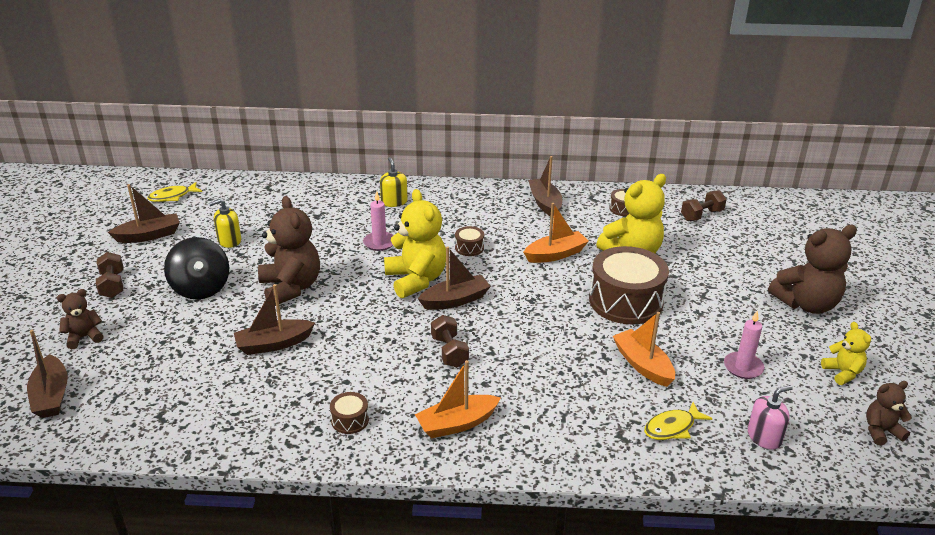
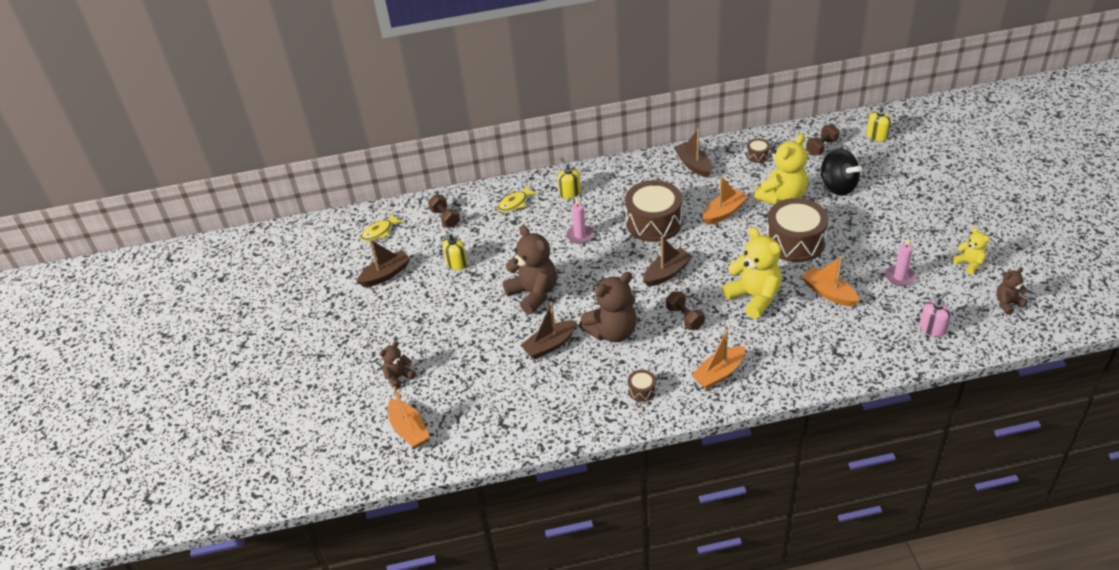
camera: 10 degrees left, 10 degrees up
(51, 396) = (409, 430): brown boat -> orange boat
(112, 285) = (388, 327): brown dumbbell -> brown dumbbell (445, 218)
(201, 288) = (462, 312): black spinning top -> black spinning top (838, 186)
(416, 280) = (627, 262): yellow teddy bear -> yellow teddy bear (754, 297)
(469, 248) = (654, 222): brown drum -> brown drum, size x2.32
(672, 427) = (868, 337): yellow fish -> yellow fish (514, 203)
(773, 217) = (877, 135): none -> yellow soap dispenser
(806, 304) = (927, 211): brown teddy bear -> brown teddy bear (612, 332)

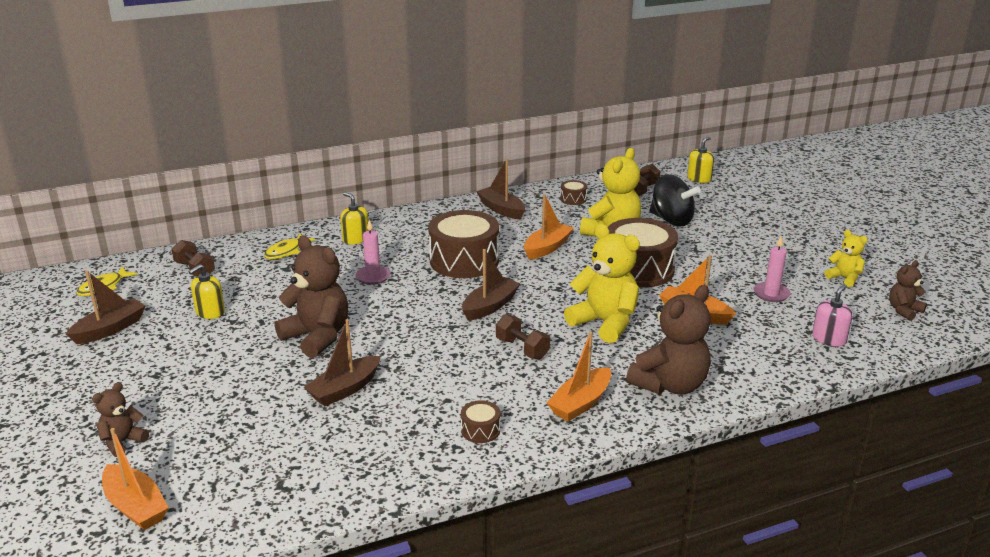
camera: 15 degrees left, 15 degrees down
(612, 332) = (429, 369): brown teddy bear -> brown teddy bear (670, 385)

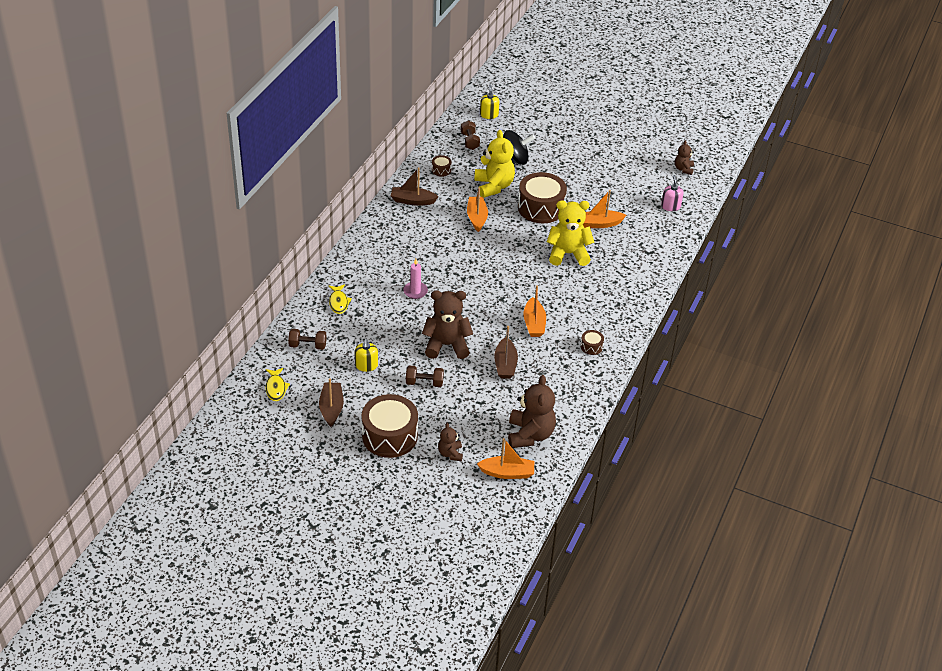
camera: 45 degrees left, 15 degrees up
(355, 239) = (363, 270): yellow soap dispenser -> none
(464, 261) = (446, 252): brown drum -> brown drum (389, 436)
(490, 306) = (502, 275): brown boat -> none
(522, 348) = (551, 292): brown dumbbell -> brown dumbbell (424, 383)
(580, 403) = (613, 307): orange boat -> orange boat (534, 323)
(670, 385) = (636, 274): brown teddy bear -> brown teddy bear (530, 434)
(771, 294) = (619, 190): pink candle -> none
(844, 278) = (639, 160): yellow teddy bear -> none

